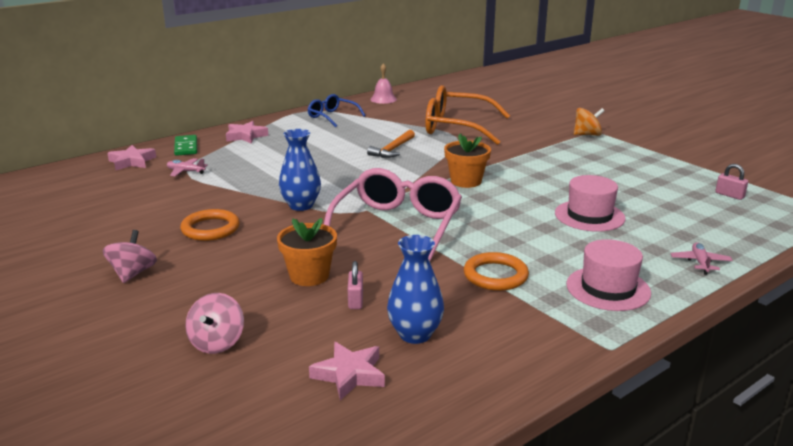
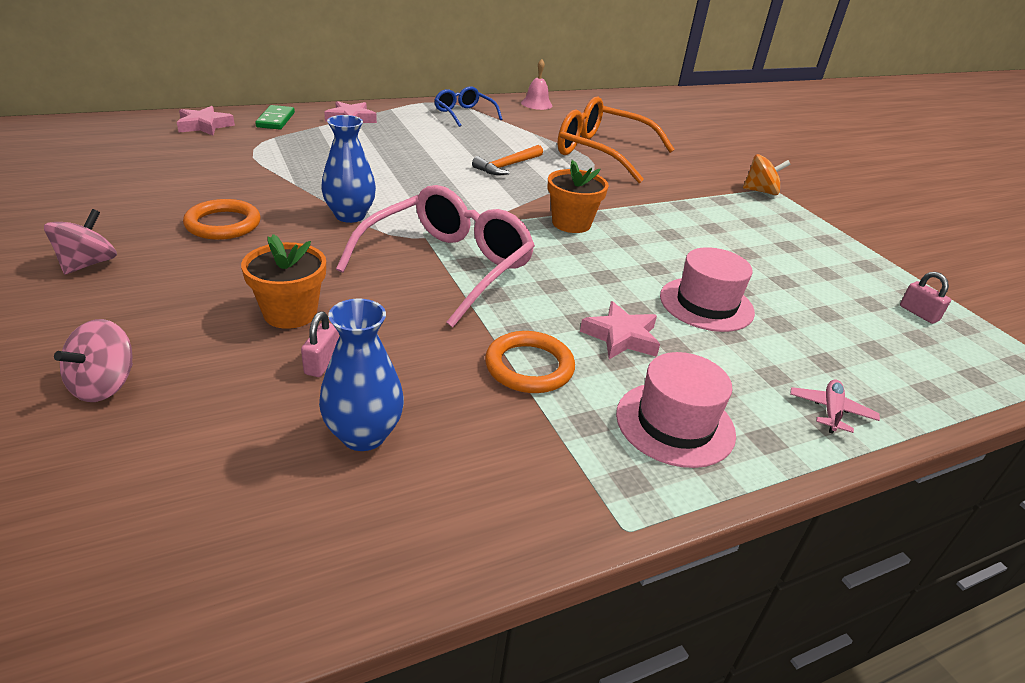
camera: 10 degrees right, 10 degrees up
(185, 171) = (252, 148): pink plane -> none
(349, 375) = (232, 480): pink star -> pink star (621, 337)

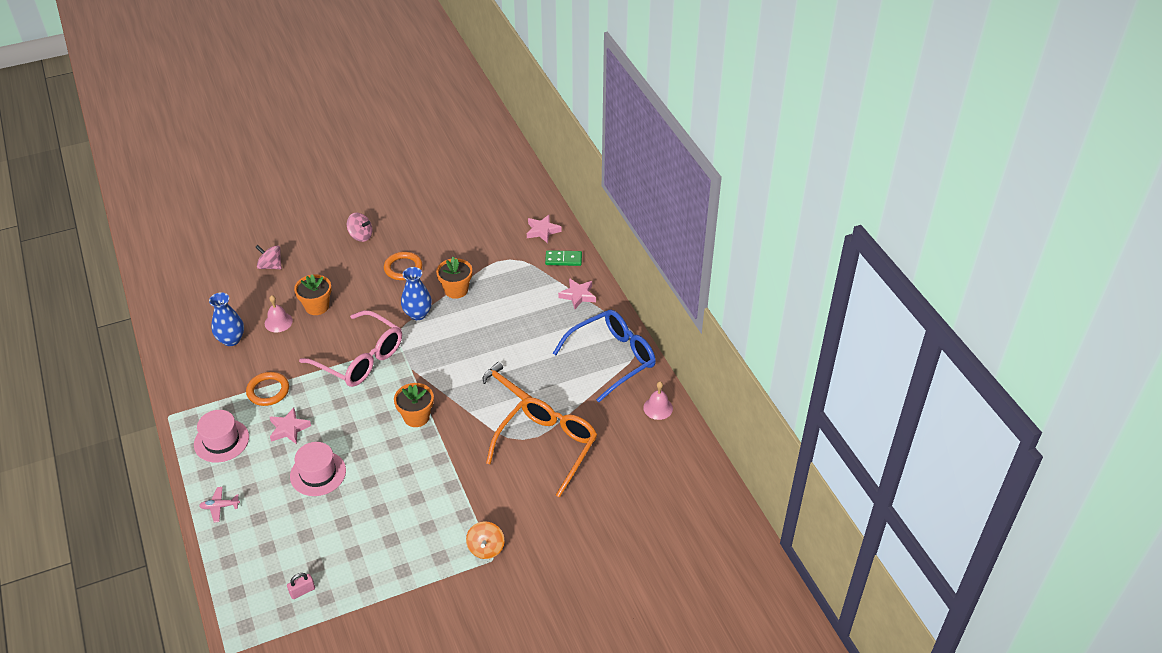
camera: 95 degrees right, 10 degrees up
(304, 185) = (456, 290): none -> orange flower pot
(322, 363) = (278, 322): pink padlock -> pink bell
(464, 114) = (611, 359): blue glasses -> blue glasses, size x1.81
(831, 411) = (220, 506): pink plane -> pink plane turned 150 degrees clockwise

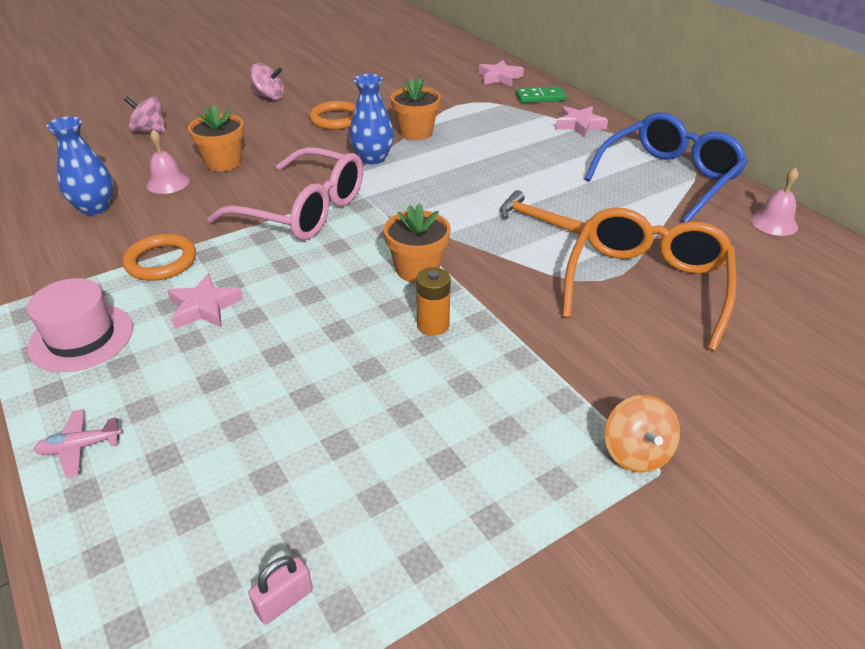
camera: 10 degrees left, 5 degrees down
(318, 473) = (270, 366): pink hat -> none
(412, 458) = (433, 325): none -> orange battery

